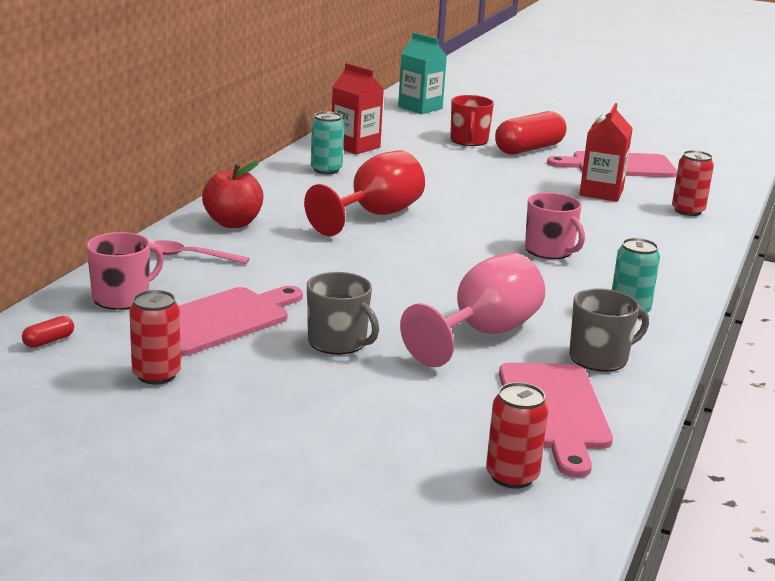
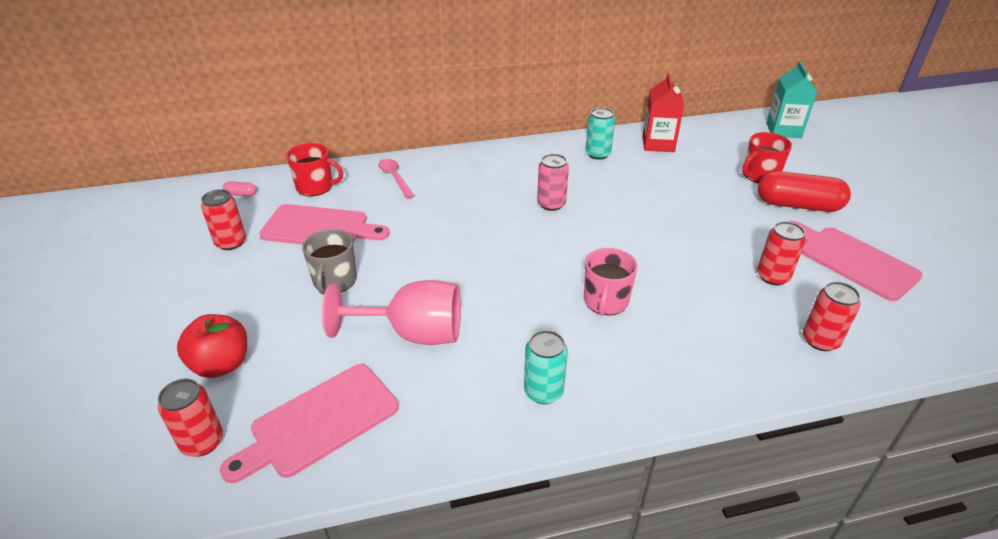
camera: 55 degrees right, 15 degrees up
(49, 341) = (241, 194): red capsule -> pink capsule
(122, 297) = (315, 187): pink mug -> red mug
(233, 223) = (461, 167): red apple -> red apple (221, 364)
(375, 215) = (551, 204): red goblet -> pink can
(600, 358) = (435, 410): grey mug -> none
(601, 192) = (772, 276): red carton -> red can

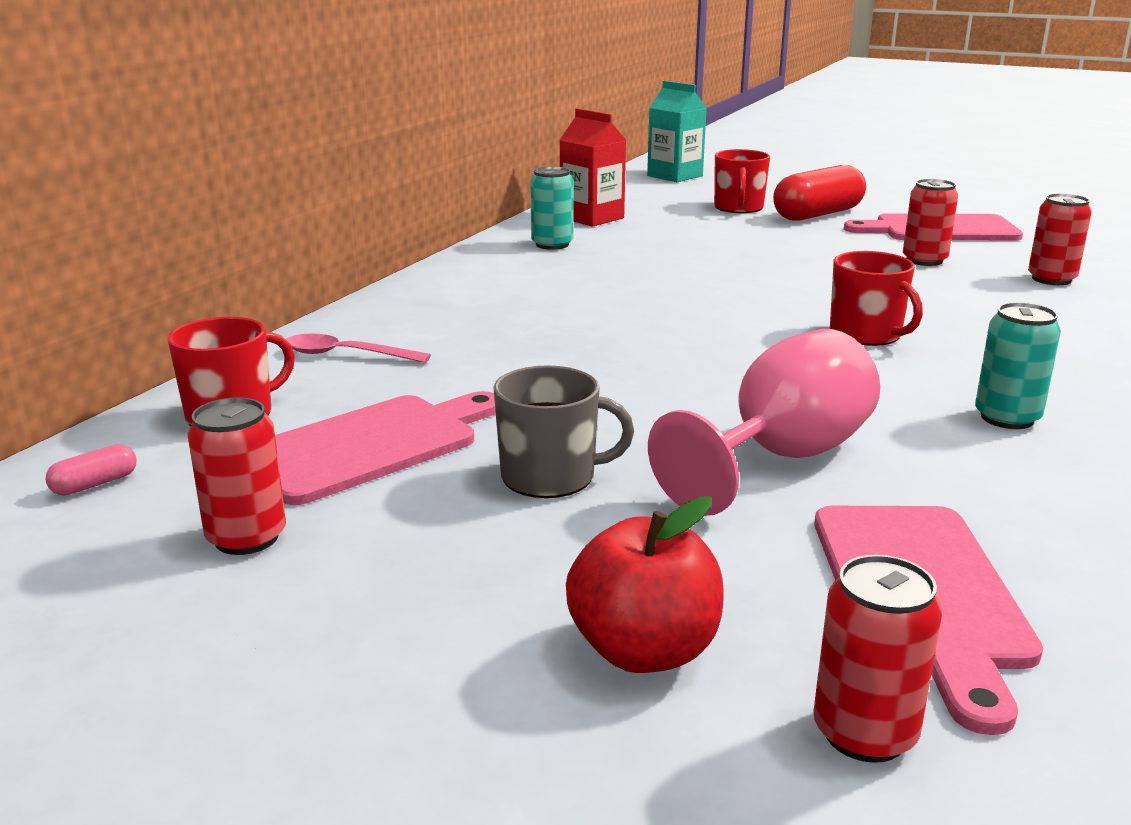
camera: 50 degrees left, 15 degrees down
(334, 281) = (550, 476): grey mug -> grey mug turned 45 degrees counterclockwise
(551, 204) = (614, 296): pink can -> none
(605, 301) = (867, 334): pink mug -> red mug

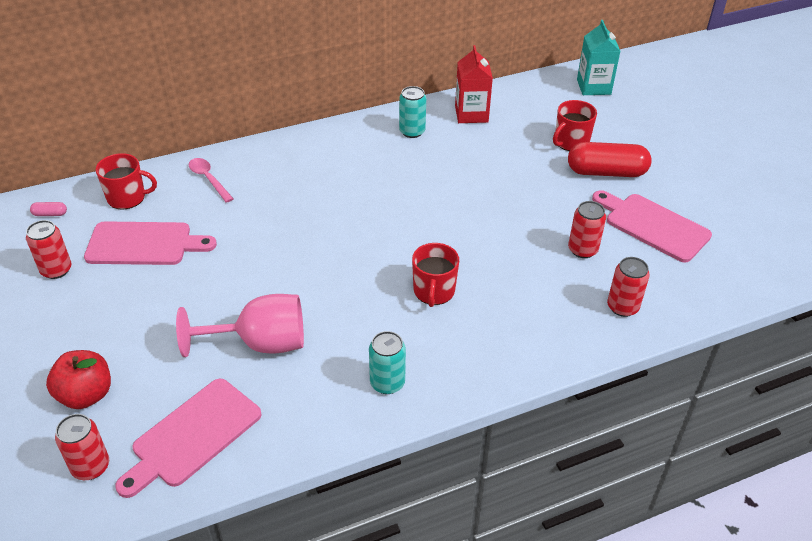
camera: 40 degrees right, 20 degrees up
(550, 476) = (173, 299): grey mug -> none

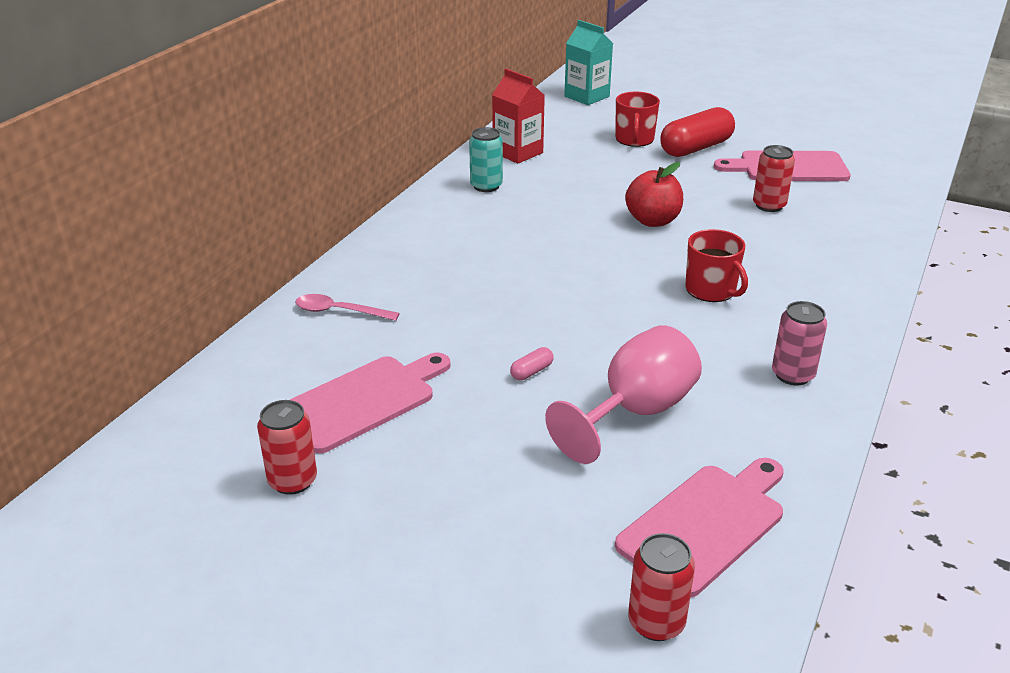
camera: 40 degrees left, 10 degrees down
(50, 214) = (188, 435): pink capsule -> pink capsule (531, 371)
(86, 395) = (536, 566): red apple -> red apple (652, 221)
(127, 197) = (267, 372): red mug -> none
(192, 436) = (706, 524): pink cutting board -> pink cutting board turned 135 degrees counterclockwise
(387, 383) = (792, 375): turquoise can -> pink can
(622, 307) = (860, 228): red can -> none

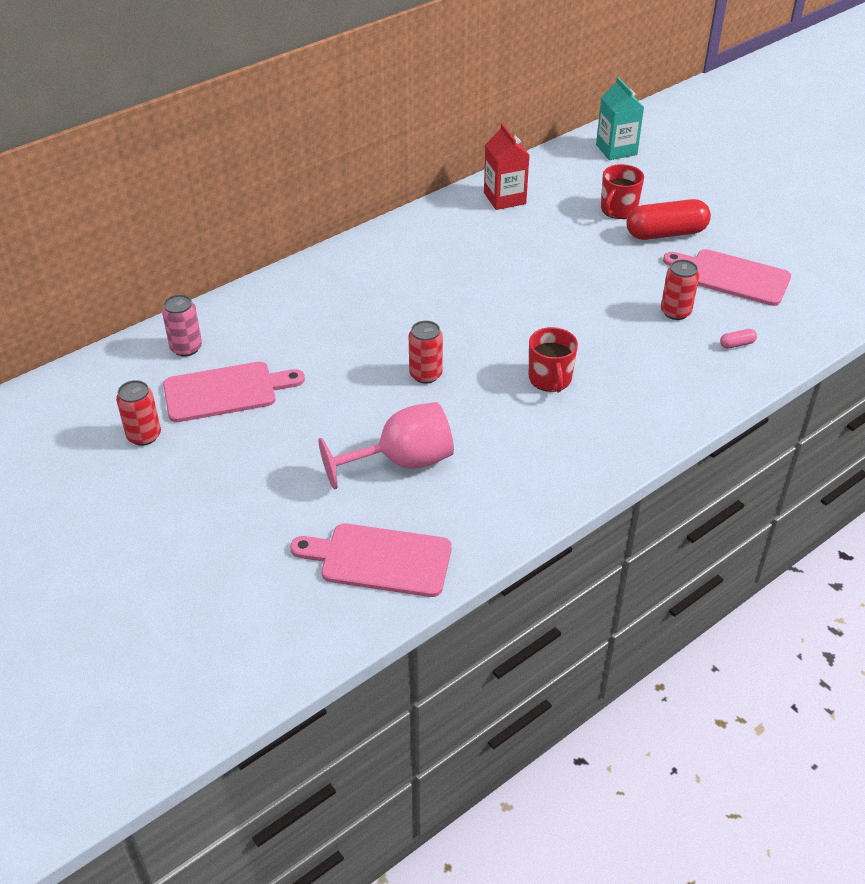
camera: 25 degrees right, 10 degrees up
(339, 311) = (259, 313): pink spoon -> none
(486, 186) = (451, 227): turquoise can -> none
(531, 371) = (356, 406): pink capsule -> pink capsule (737, 344)
(652, 221) = (560, 299): red apple -> none
(656, 622) = (292, 610): red can -> red can (425, 374)
(706, 524) = (379, 559): pink cutting board -> pink cutting board turned 150 degrees counterclockwise
(792, 375) = (546, 471): pink can -> pink can (186, 348)

